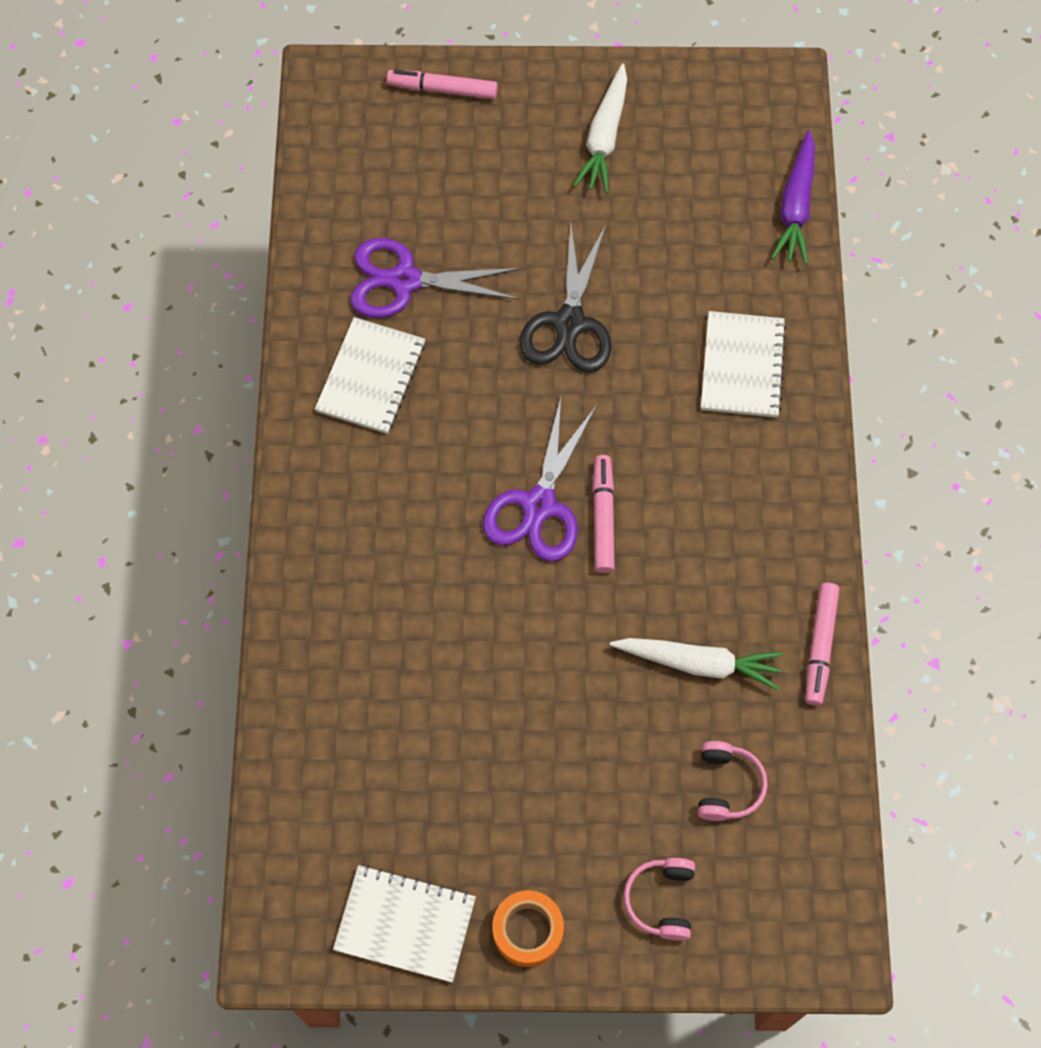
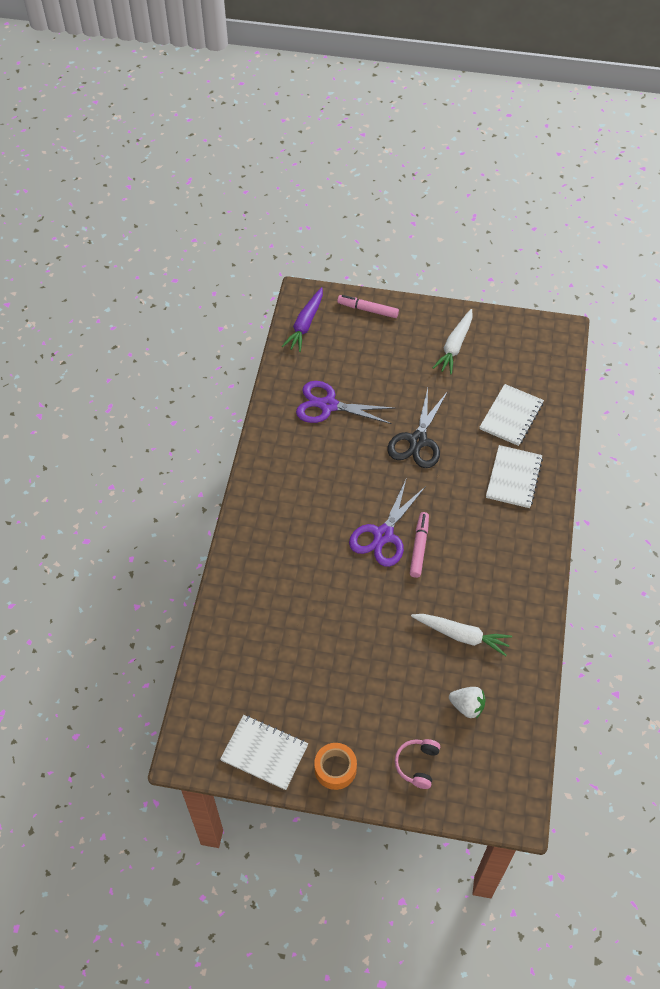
camera: 10 degrees right, 10 degrees down
(371, 377) = (300, 453): white notebook -> white notebook (511, 416)
(727, 785) = (467, 706): pink headphones -> white strawberry
(795, 206) = (558, 397): purple carrot -> purple carrot (305, 324)
(820, 646) = (535, 637): pink marker -> none

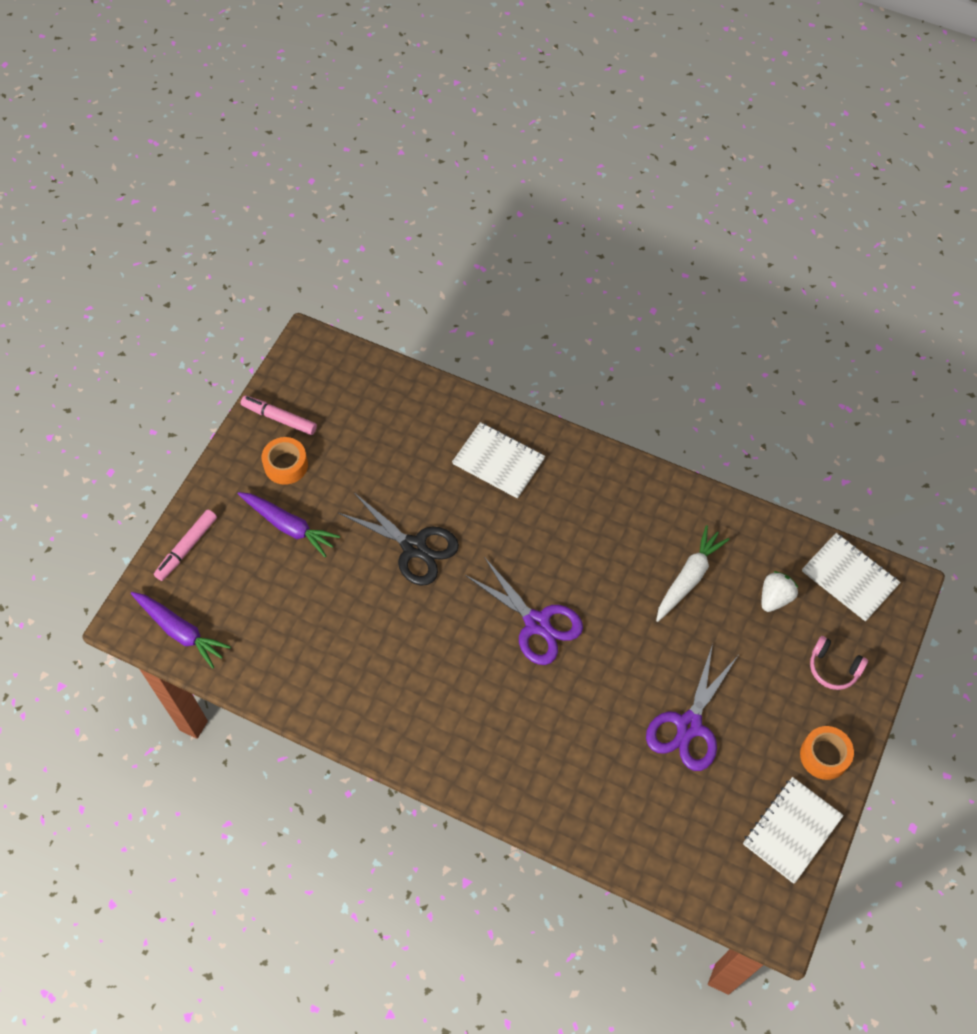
camera: 75 degrees left, 5 degrees up
(328, 405) = (325, 636): purple scissors -> purple scissors (689, 726)
(406, 361) = (289, 526): none -> purple carrot
(419, 547) = (564, 589): pink marker -> pink marker (279, 418)
(454, 346) = (286, 465): white carrot -> orange tape
(511, 416) = (412, 437): white notebook -> white notebook (849, 578)

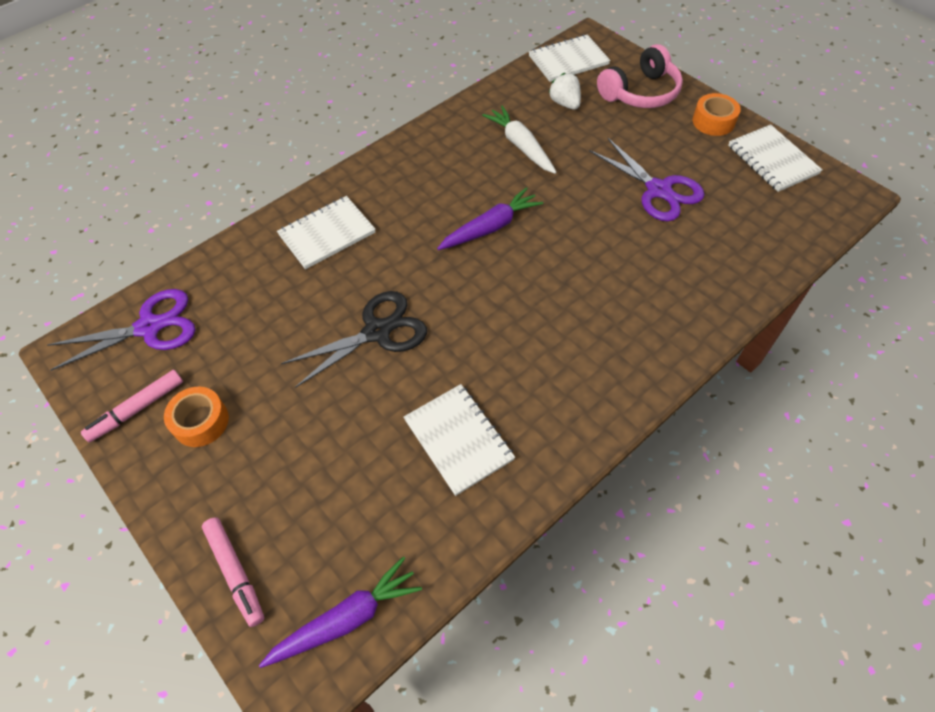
camera: 65 degrees left, 5 degrees down
(289, 526) = (279, 444): purple carrot -> purple carrot (490, 227)
(340, 648) = (458, 439): none -> white notebook
(537, 623) = (513, 260): purple scissors -> purple scissors (149, 327)
(833, 668) = (640, 93): pink headphones -> pink headphones, size x1.69

